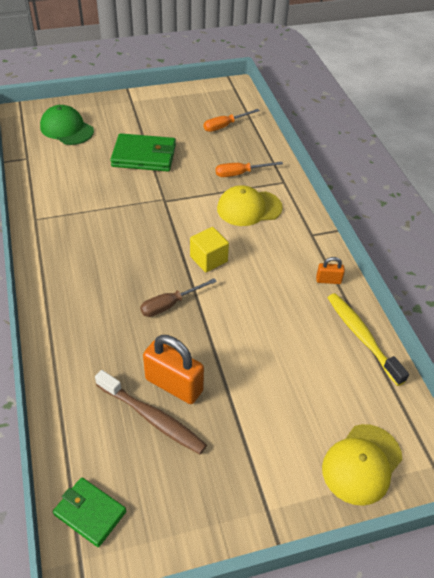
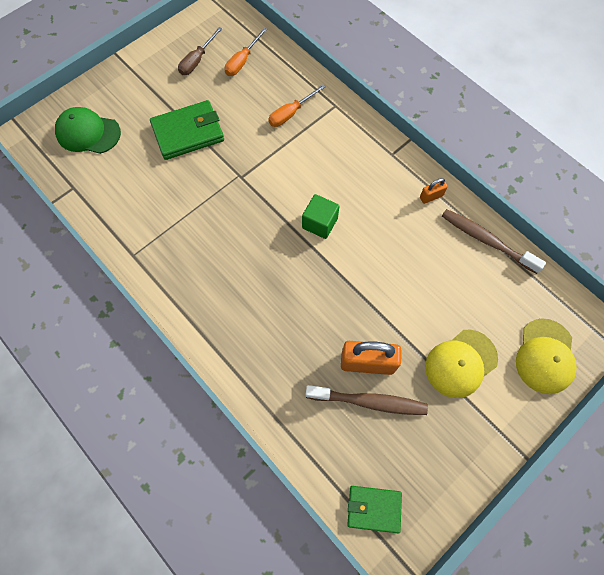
camera: 25 degrees left, 20 degrees up
(170, 304) = (316, 287): brown screwdriver -> brown screwdriver (197, 60)
(208, 259) = (320, 223): yellow cube -> green cube
(249, 208) = (322, 150): yellow cap -> yellow cap (461, 363)
(362, 336) = (486, 240): yellow toothbrush -> brown toothbrush

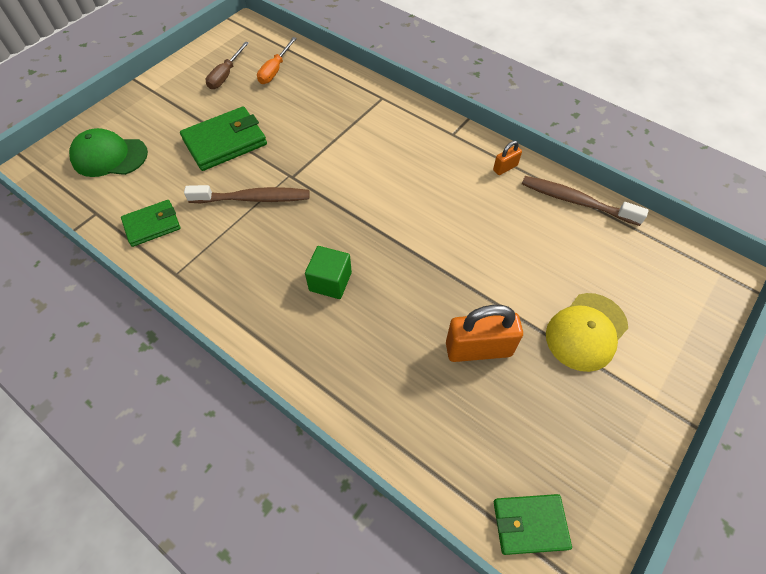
camera: 10 degrees left, 10 degrees down
(118, 206) = (152, 225): none -> green wallet
(291, 113) = (336, 110): orange screwdriver -> none
(320, 223) = (389, 210): green cube -> green cube (330, 281)
(369, 402) = (492, 393): brown toothbrush -> brown toothbrush (253, 198)
(545, 356) = (677, 308): yellow cap -> none

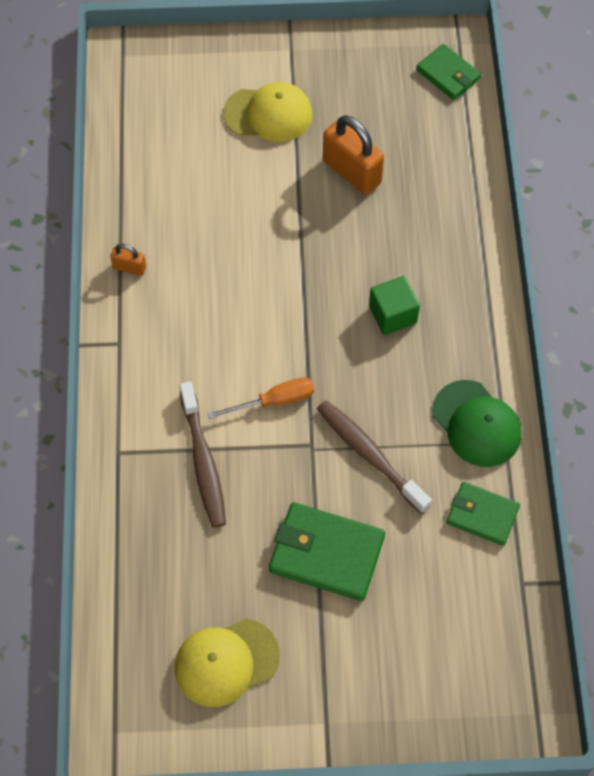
camera: 130 degrees left, 5 degrees up
(109, 156) = (453, 654): green cap -> green cap (476, 424)
(226, 75) = (226, 662): brown screwdriver -> yellow cap
(275, 70) = (168, 611): orange screwdriver -> orange screwdriver (274, 401)
(576, 201) = (125, 189): brown toothbrush -> brown toothbrush (203, 462)

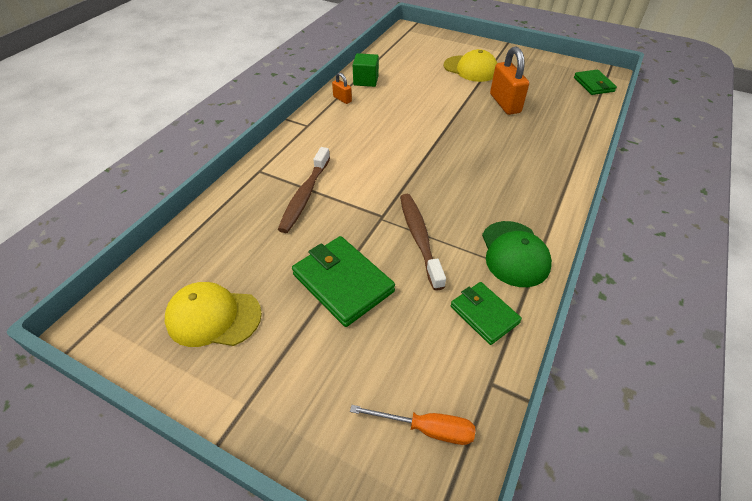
camera: 30 degrees right, 15 degrees down
(274, 401) = (376, 184): orange screwdriver -> orange screwdriver (426, 429)
(392, 314) = (488, 172): green cube -> green cube (366, 80)

